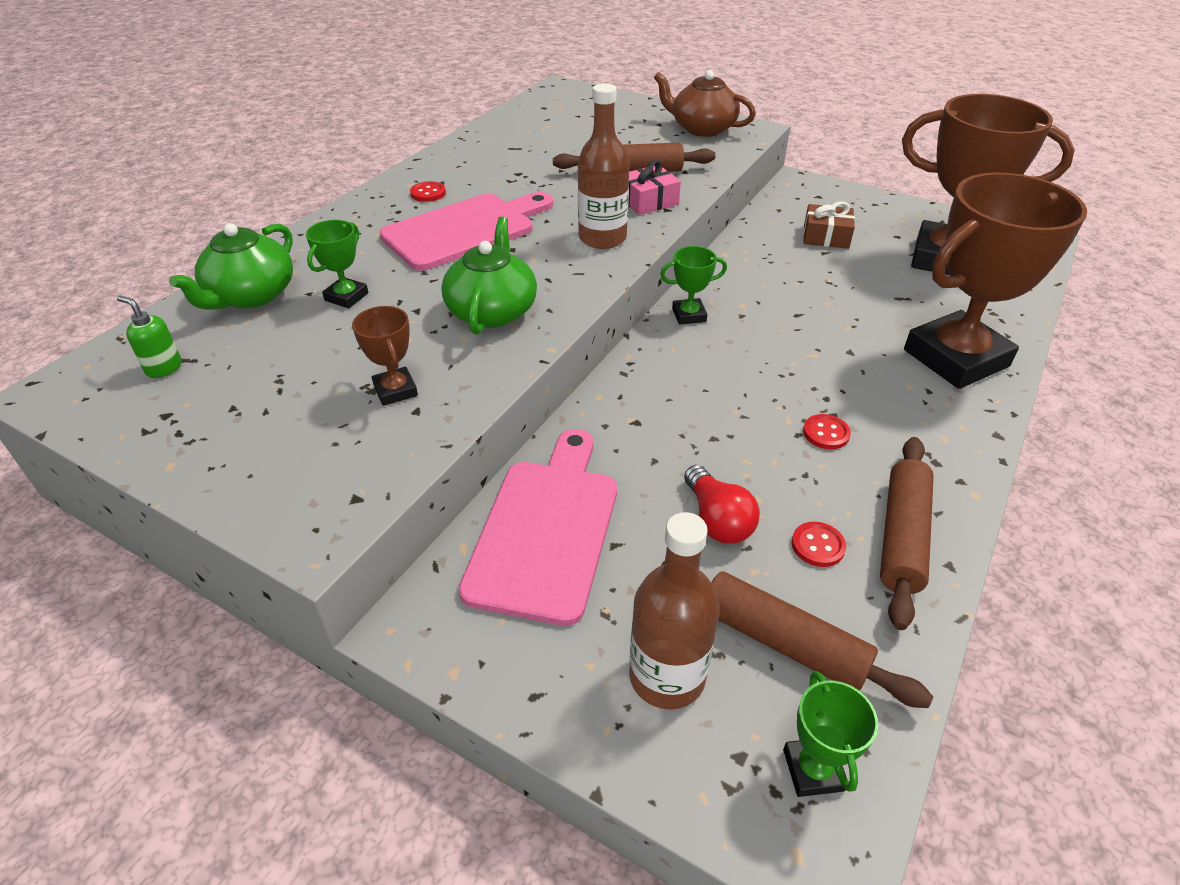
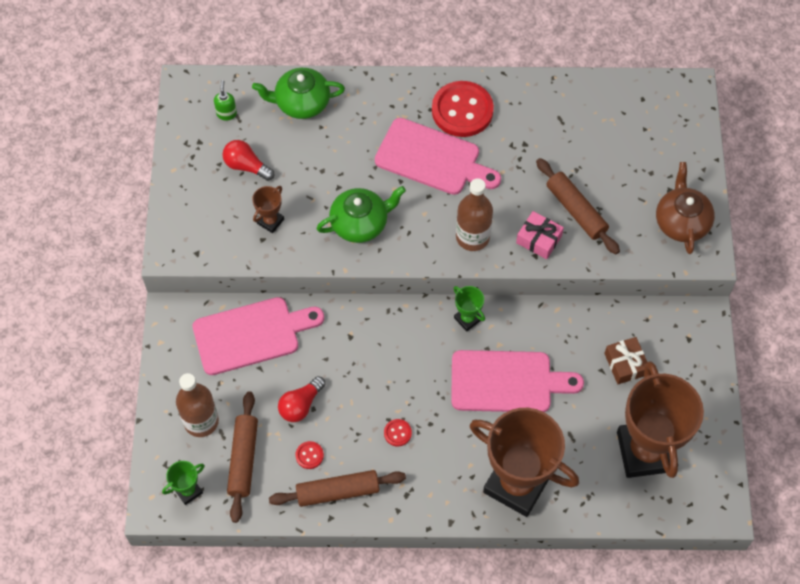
camera: 60 degrees right, 20 degrees up
(275, 380) = (246, 166): none -> red light bulb
(346, 297) = (328, 147): green trophy -> none
(428, 193) = (462, 110): red button -> red button, size x2.39
(799, 316) = (507, 382): none -> pink cutting board

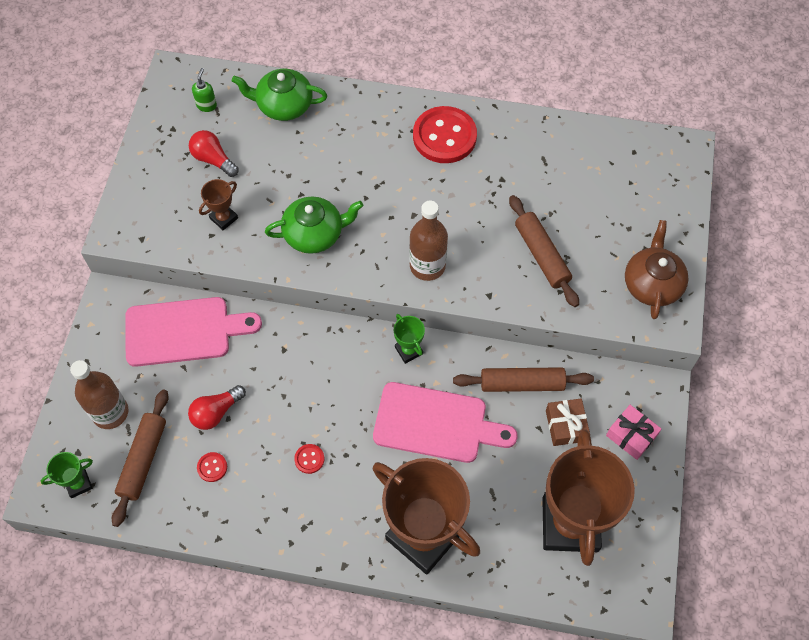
camera: 10 degrees right, 0 degrees up
(338, 491) = (232, 511): brown rolling pin -> brown rolling pin (522, 384)
(432, 159) = (403, 180): pink cutting board -> none
(539, 239) = (496, 279): pink gift -> pink gift (631, 435)

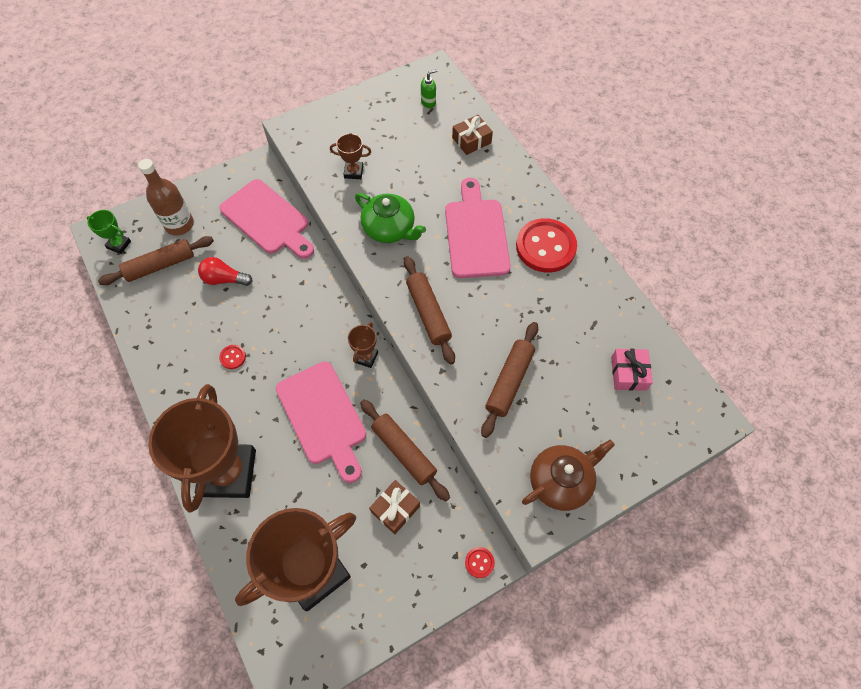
camera: 50 degrees right, 0 degrees up
(212, 467) = (183, 306): red button -> red button (479, 562)
(213, 159) = (392, 135): red light bulb -> none
(283, 105) = (471, 140): green teapot -> brown gift
(383, 175) = (476, 234): none -> pink cutting board
(409, 350) = (366, 357): green trophy -> brown trophy
(427, 266) = (428, 313): brown bottle -> brown rolling pin
(631, 435) = (427, 565): pink gift -> pink gift (628, 373)

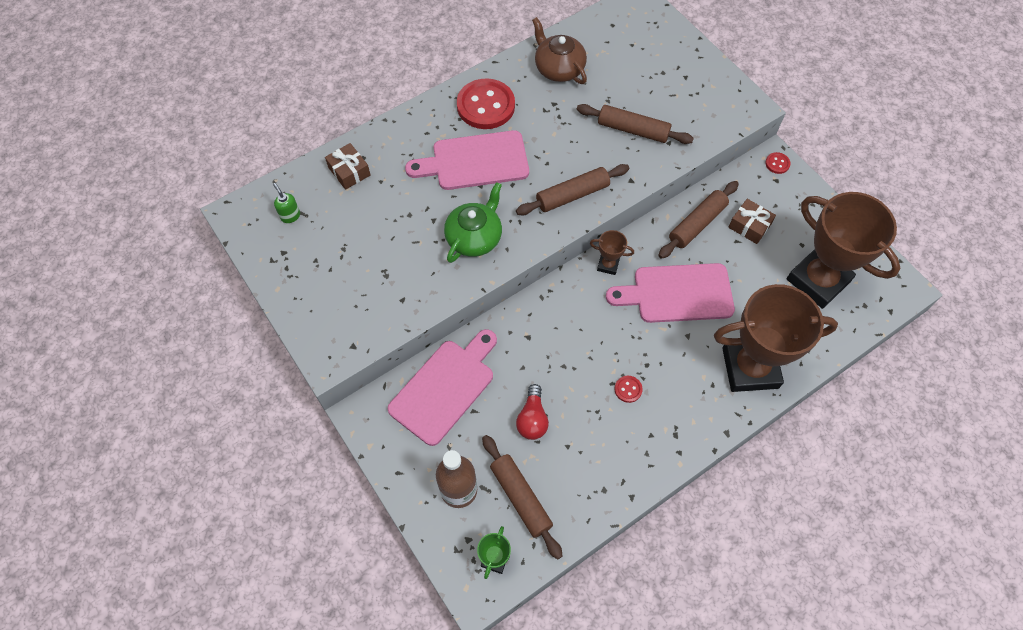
camera: 95 degrees left, 0 degrees up
(323, 417) = (677, 293): pink cutting board -> pink cutting board turned 150 degrees counterclockwise
(353, 172) = (397, 281): brown trophy -> none
(561, 481) = (714, 94): brown teapot -> brown teapot (558, 68)
(628, 373) = (610, 49): pink gift -> none

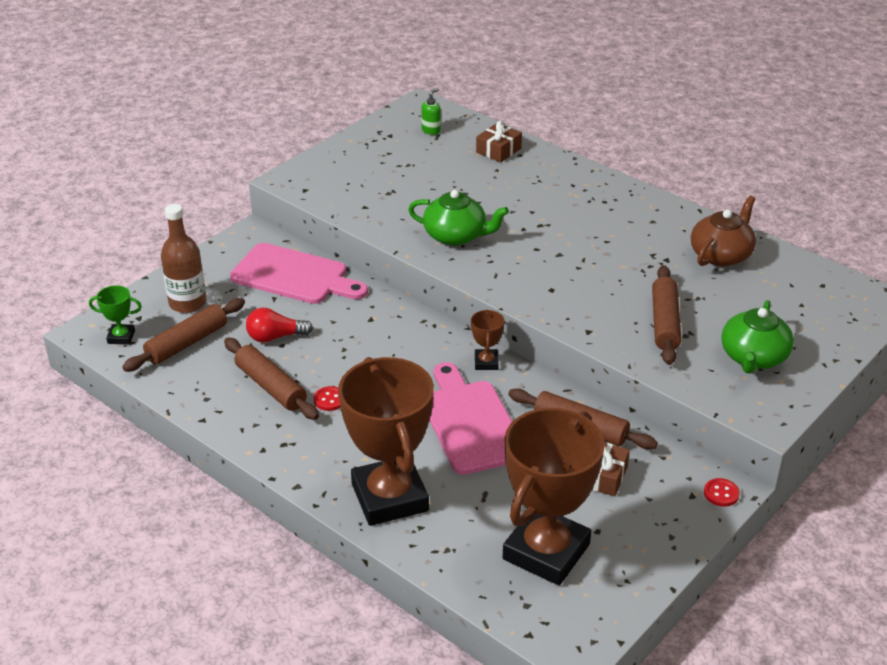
camera: 75 degrees right, 25 degrees down
(475, 161) = (552, 220): pink cutting board -> none
(486, 106) = (632, 214): red button -> none
(572, 195) = (544, 291): brown rolling pin -> brown rolling pin (271, 387)
(685, 92) = (753, 357): none -> green teapot

